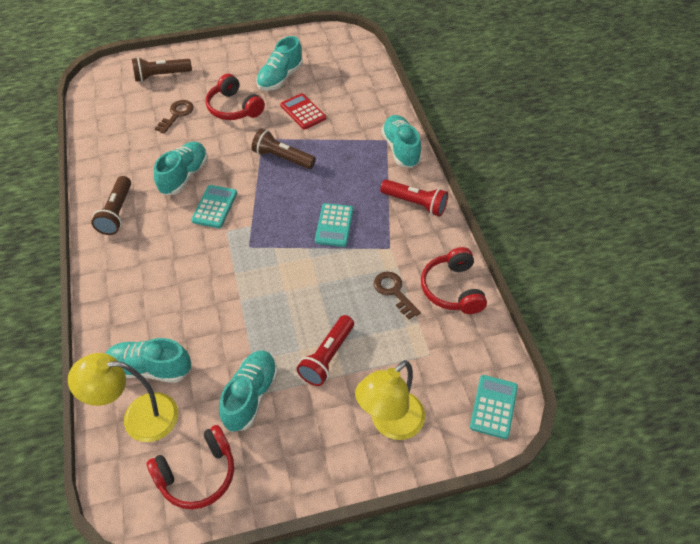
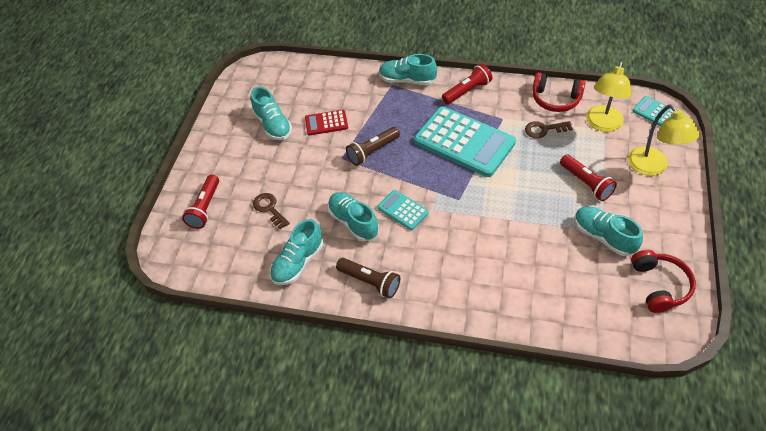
camera: 60 degrees left, 0 degrees up
(139, 417) = (598, 312): yellow lamp -> yellow lamp (602, 124)
(150, 368) = (554, 294): turquoise shoe -> turquoise shoe (298, 262)
(161, 76) = (205, 208): brown flashlight -> red flashlight
(234, 108) = (289, 166): red headphones -> none
(334, 225) = (464, 142): turquoise calculator -> turquoise calculator, size x2.09

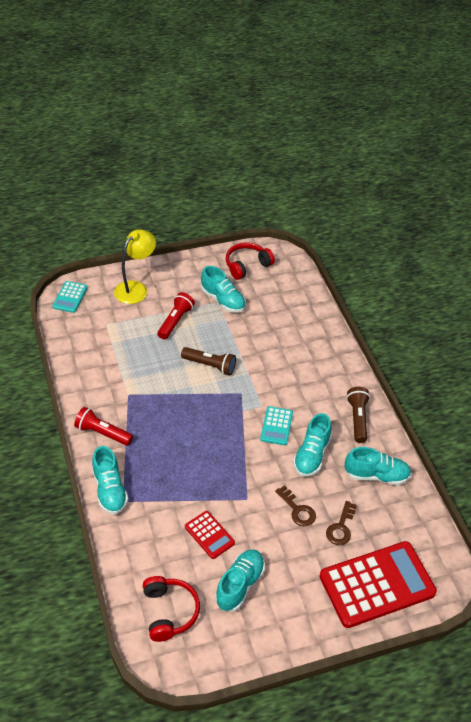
camera: 125 degrees left, 5 degrees down
(205, 208) = (377, 584): red flashlight -> red calculator
(372, 151) = (224, 477): brown flashlight -> brown flashlight (210, 365)
(464, 142) = (173, 412): turquoise calculator -> none
(544, 129) = (127, 362): brown key -> brown key (297, 510)
(555, 99) = (83, 365): red headphones -> red headphones (169, 612)
(602, 124) = (101, 327): yellow lamp -> none
(603, 237) = (223, 300): turquoise shoe -> turquoise shoe turned 60 degrees counterclockwise

